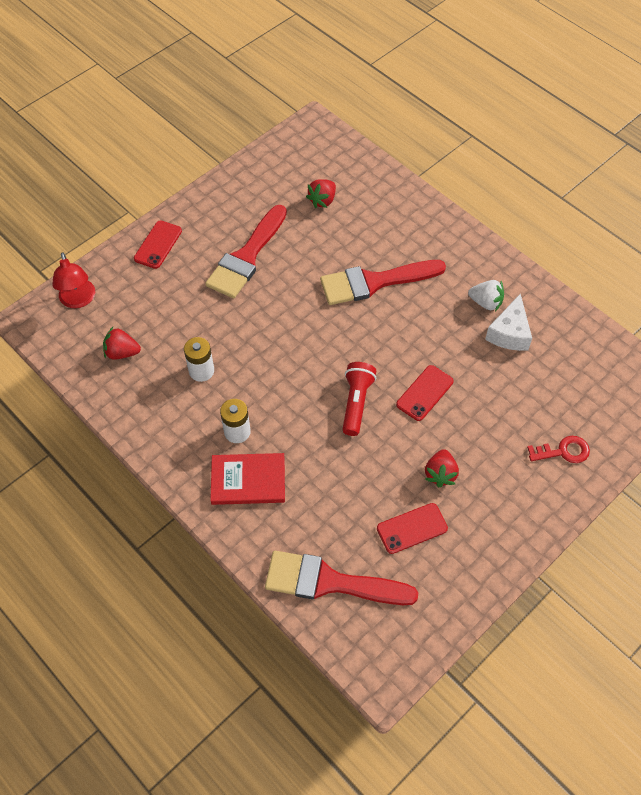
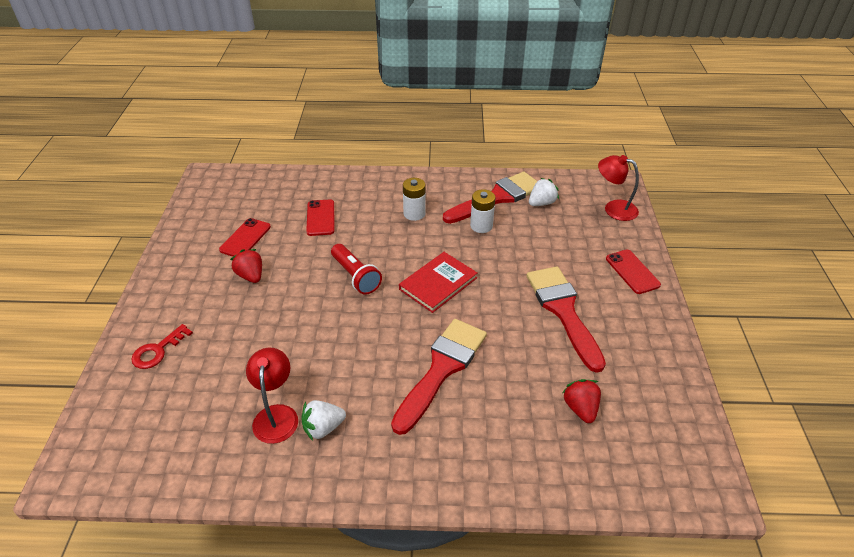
camera: 135 degrees right, 15 degrees down
(122, 352) = (541, 203): red strawberry -> white strawberry
(248, 480) = (376, 199): red book -> red book (438, 283)
(330, 582) = (274, 190): red brush -> red brush (497, 198)
(425, 393) = (310, 316): red phone -> red phone (320, 218)
(509, 333) = (276, 415): white cheese -> red lamp

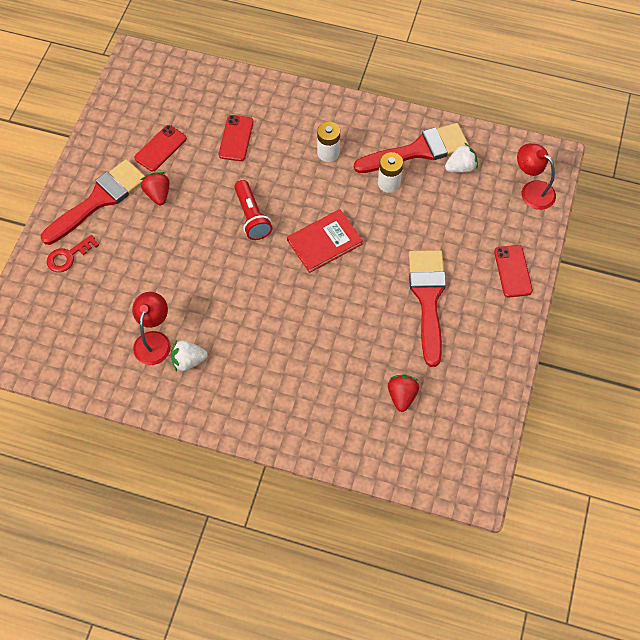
camera: 15 degrees right, 20 degrees up
(441, 369) = (299, 331): red brush -> red brush (99, 200)

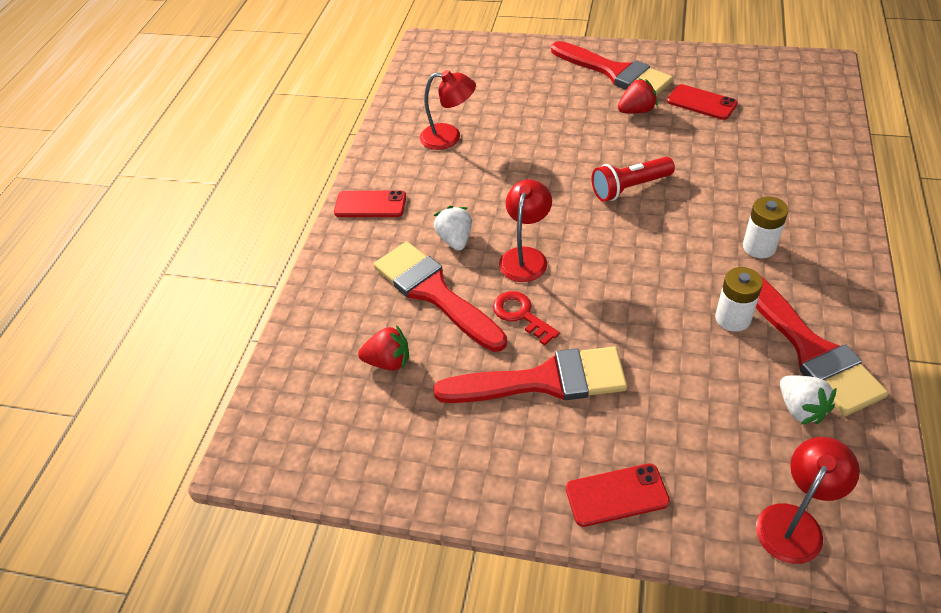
camera: 90 degrees right, 15 degrees down
(68, 256) = (540, 66): red key -> red key (521, 315)
(188, 361) = (426, 165): white strawberry -> white strawberry (455, 240)
(236, 138) = (744, 159): red phone -> red phone (370, 204)
(313, 296) = (525, 257): none -> red lamp
(324, 242) = (610, 259): red book -> none
(340, 361) = (435, 293): none -> red brush

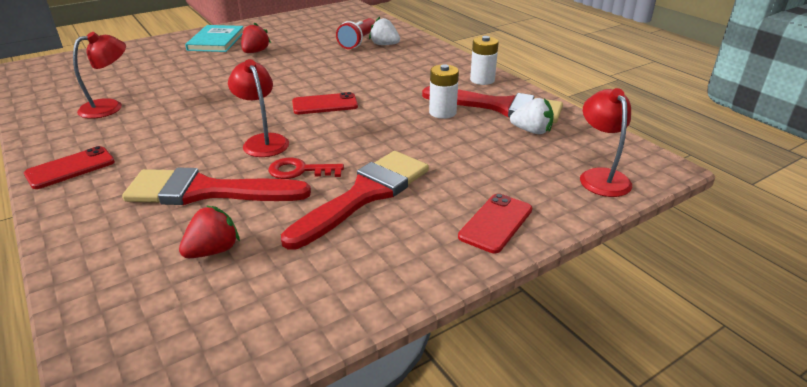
camera: 50 degrees left, 15 degrees down
(455, 240) = (188, 156): white strawberry -> white strawberry (384, 45)
(615, 72) = (216, 41): red brush -> turquoise book
(629, 188) = (297, 84): red flashlight -> red flashlight (358, 42)
(701, 102) = (295, 37): red phone -> red phone (325, 104)
(759, 247) = (414, 80): white battery -> white battery (482, 80)

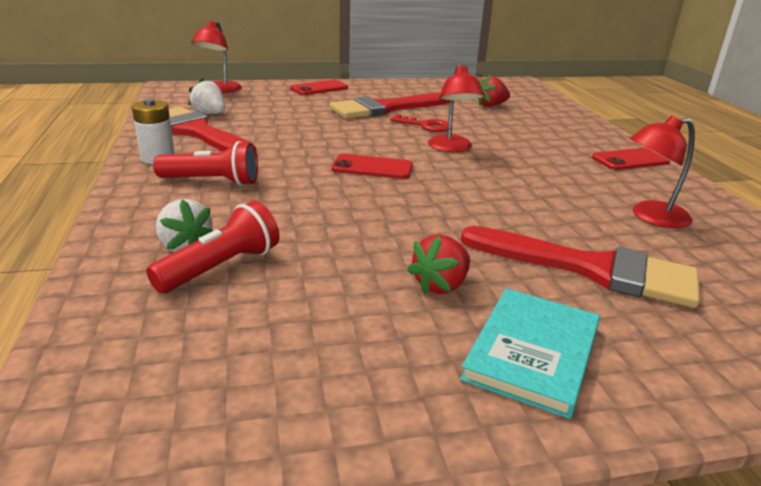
camera: 160 degrees left, 5 degrees down
(207, 191) = (500, 127): red brush -> red brush (590, 269)
(420, 73) = (212, 182): none -> red flashlight
(442, 112) = (259, 138): white battery -> none

